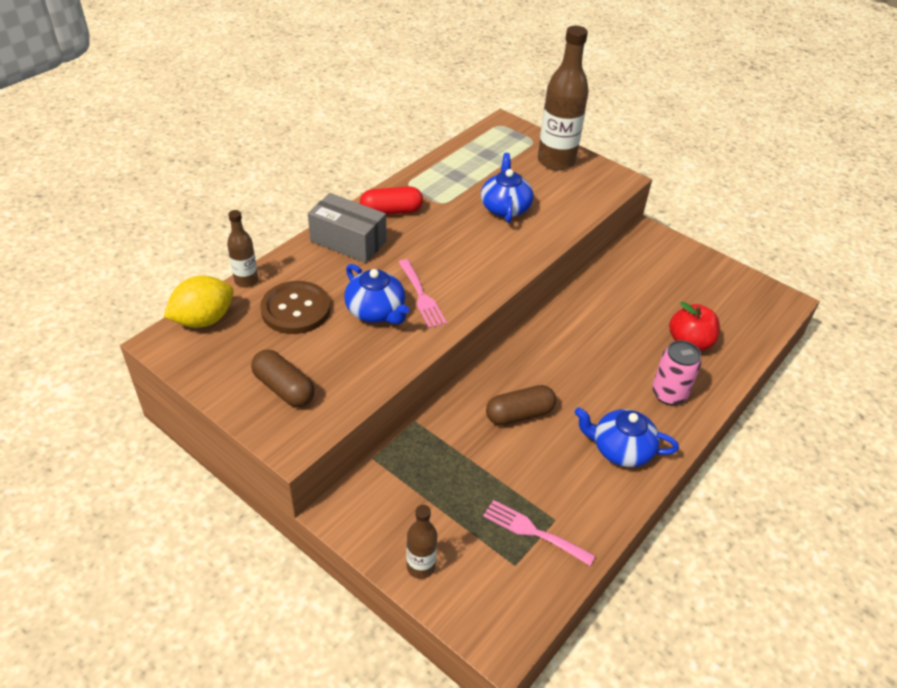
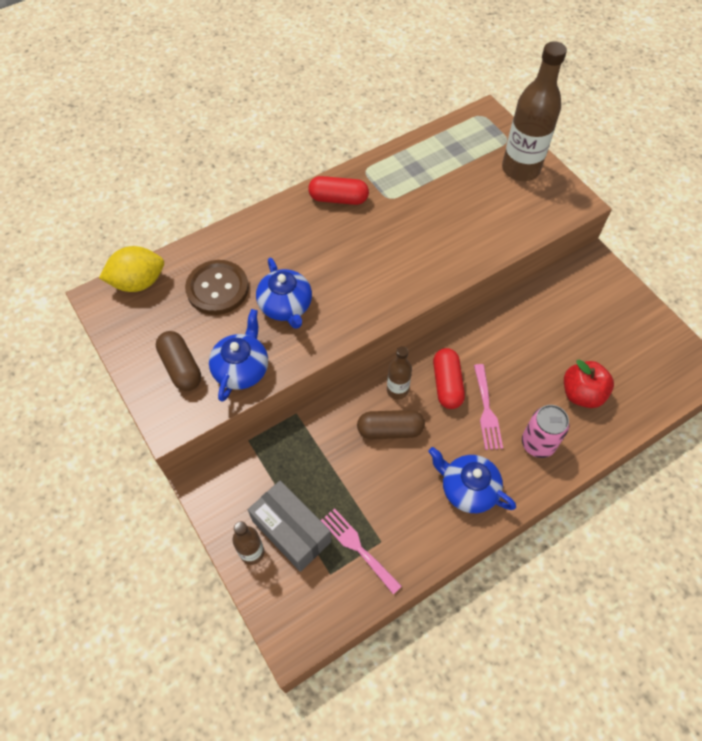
camera: 20 degrees right, 15 degrees up
(246, 280) = (186, 249): brown bottle -> brown bottle (397, 390)
(348, 241) = (288, 225): grey box -> grey box (291, 531)
(421, 296) = (332, 299): pink fork -> pink fork (486, 410)
(505, 207) = (448, 215): blue teapot -> blue teapot (241, 369)
(558, 361) = (447, 384): none -> red capsule

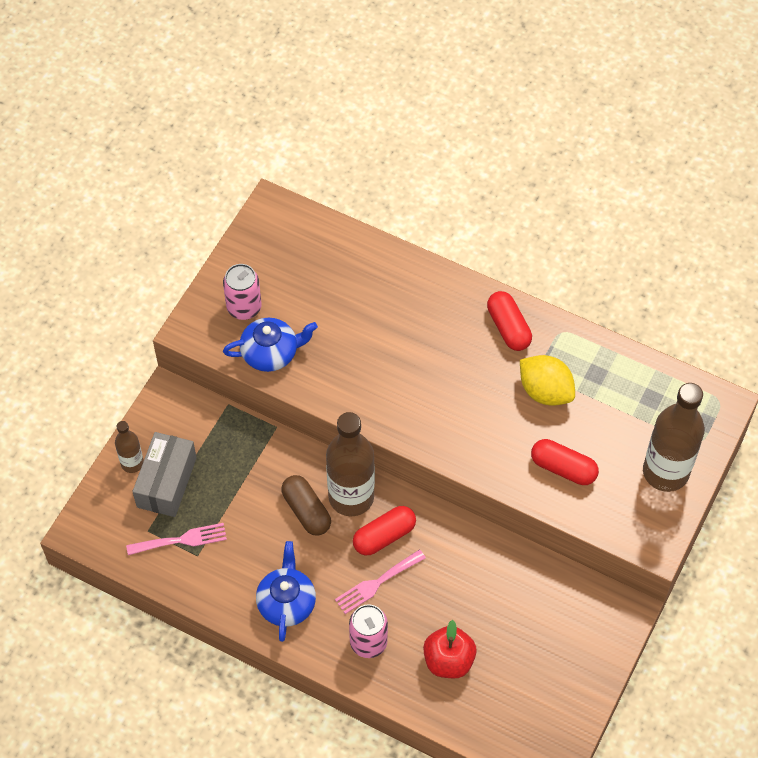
camera: 60 degrees right, 0 degrees up
(138, 282) = (306, 224): yellow lemon -> yellow lemon (545, 391)
(181, 367) = (244, 308): brown capsule -> pink can
(217, 289) = (339, 288): brown button -> none
(286, 306) = (355, 351): blue teapot -> none
(357, 547) = (181, 540): pink fork -> pink fork turned 60 degrees clockwise
(397, 390) = (351, 497): brown bottle -> brown bottle, size x1.96
(482, 224) = (563, 468): none -> red capsule

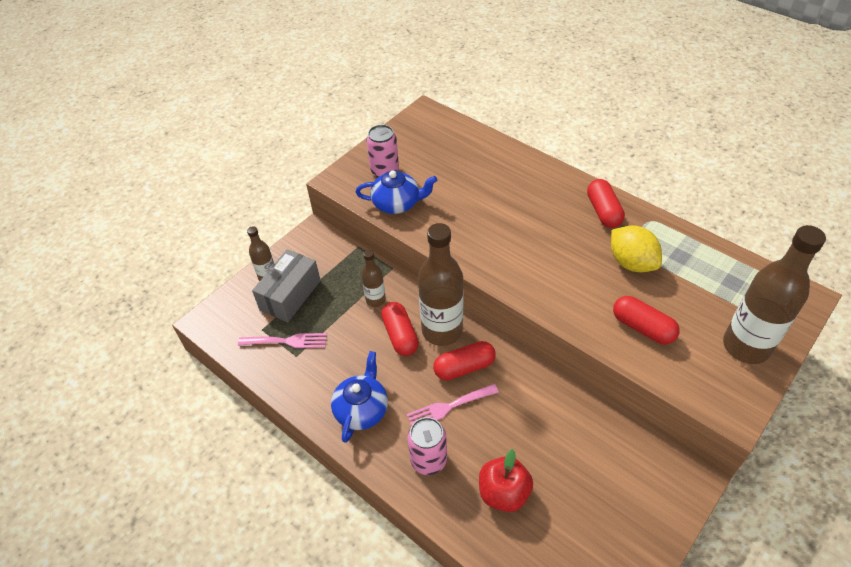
camera: 15 degrees right, 10 degrees down
(267, 472) = (375, 300): none -> brown bottle
(306, 511) = (400, 335): brown capsule -> red capsule

